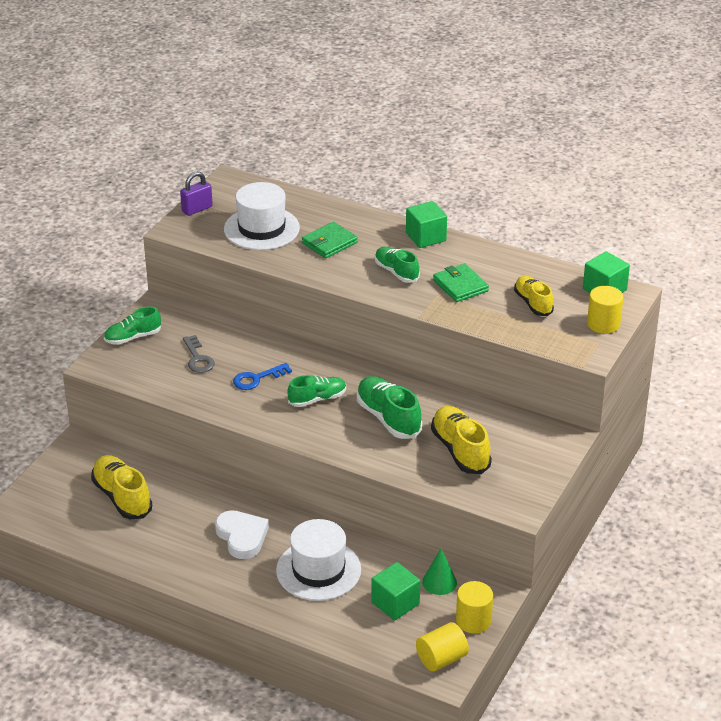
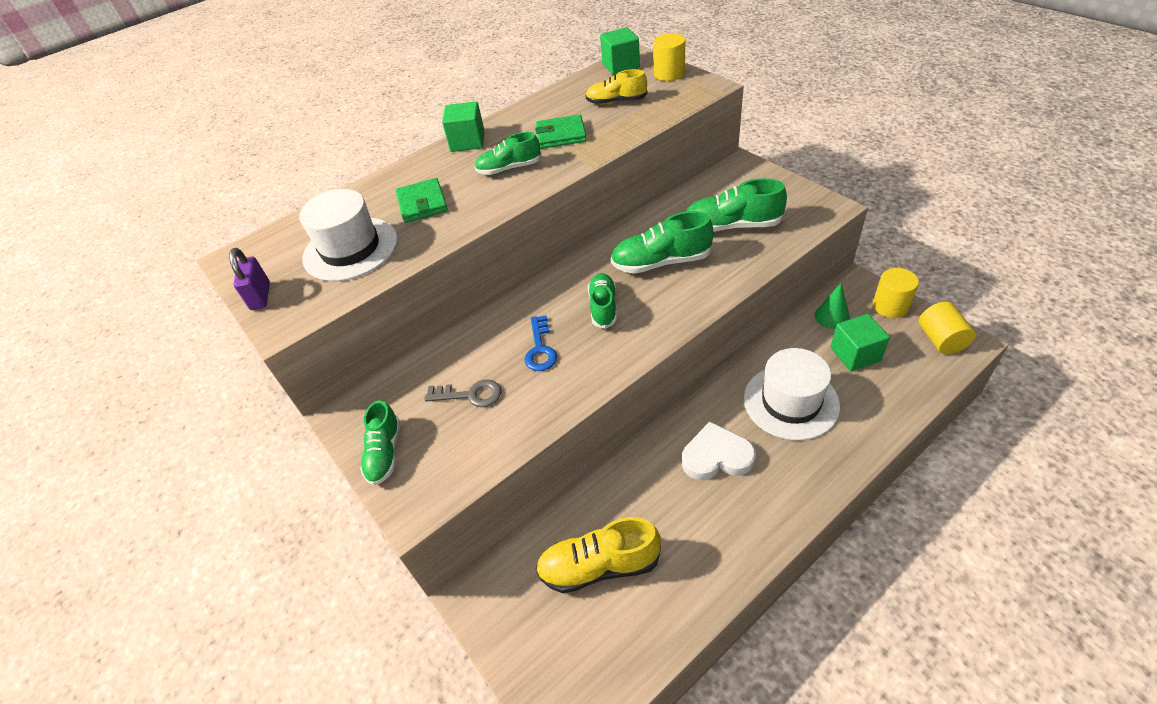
camera: 60 degrees left, 10 degrees up
(460, 450) = (732, 226): yellow shoe -> green shoe

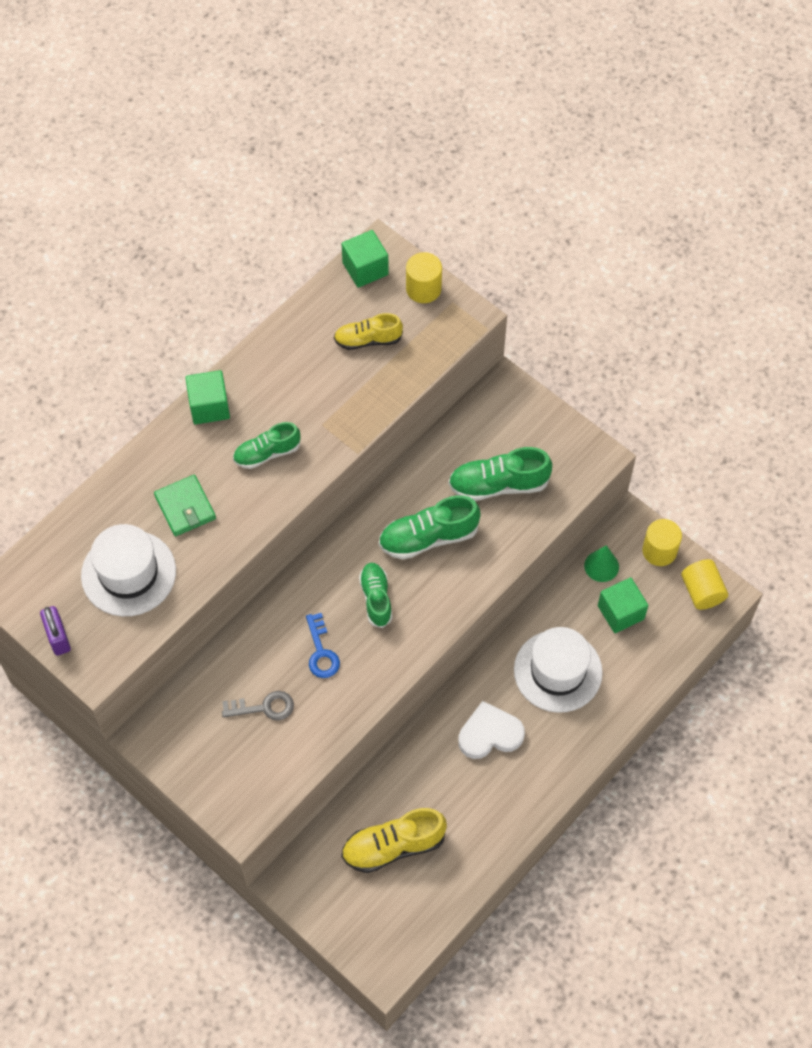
camera: 15 degrees left, 15 degrees up
(385, 453) = (199, 772): green shoe -> none
(561, 135) = (314, 398): green wallet -> none

